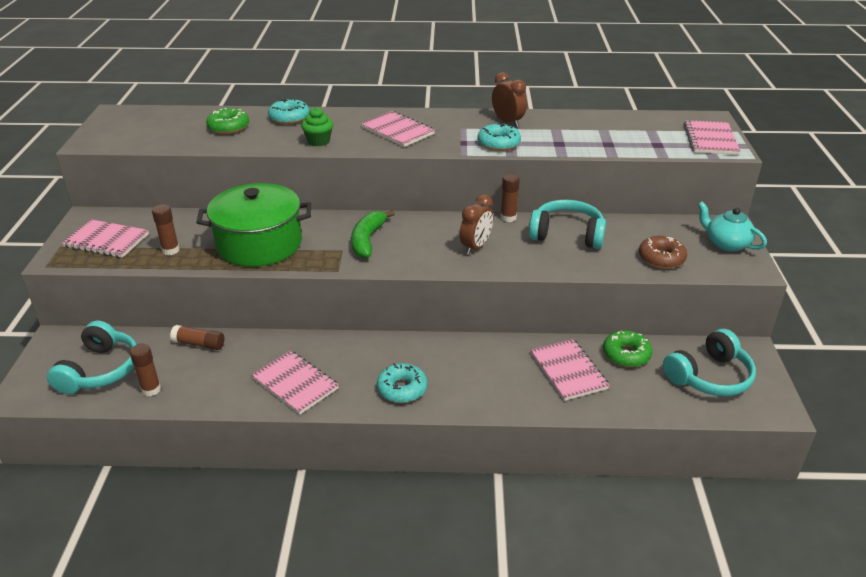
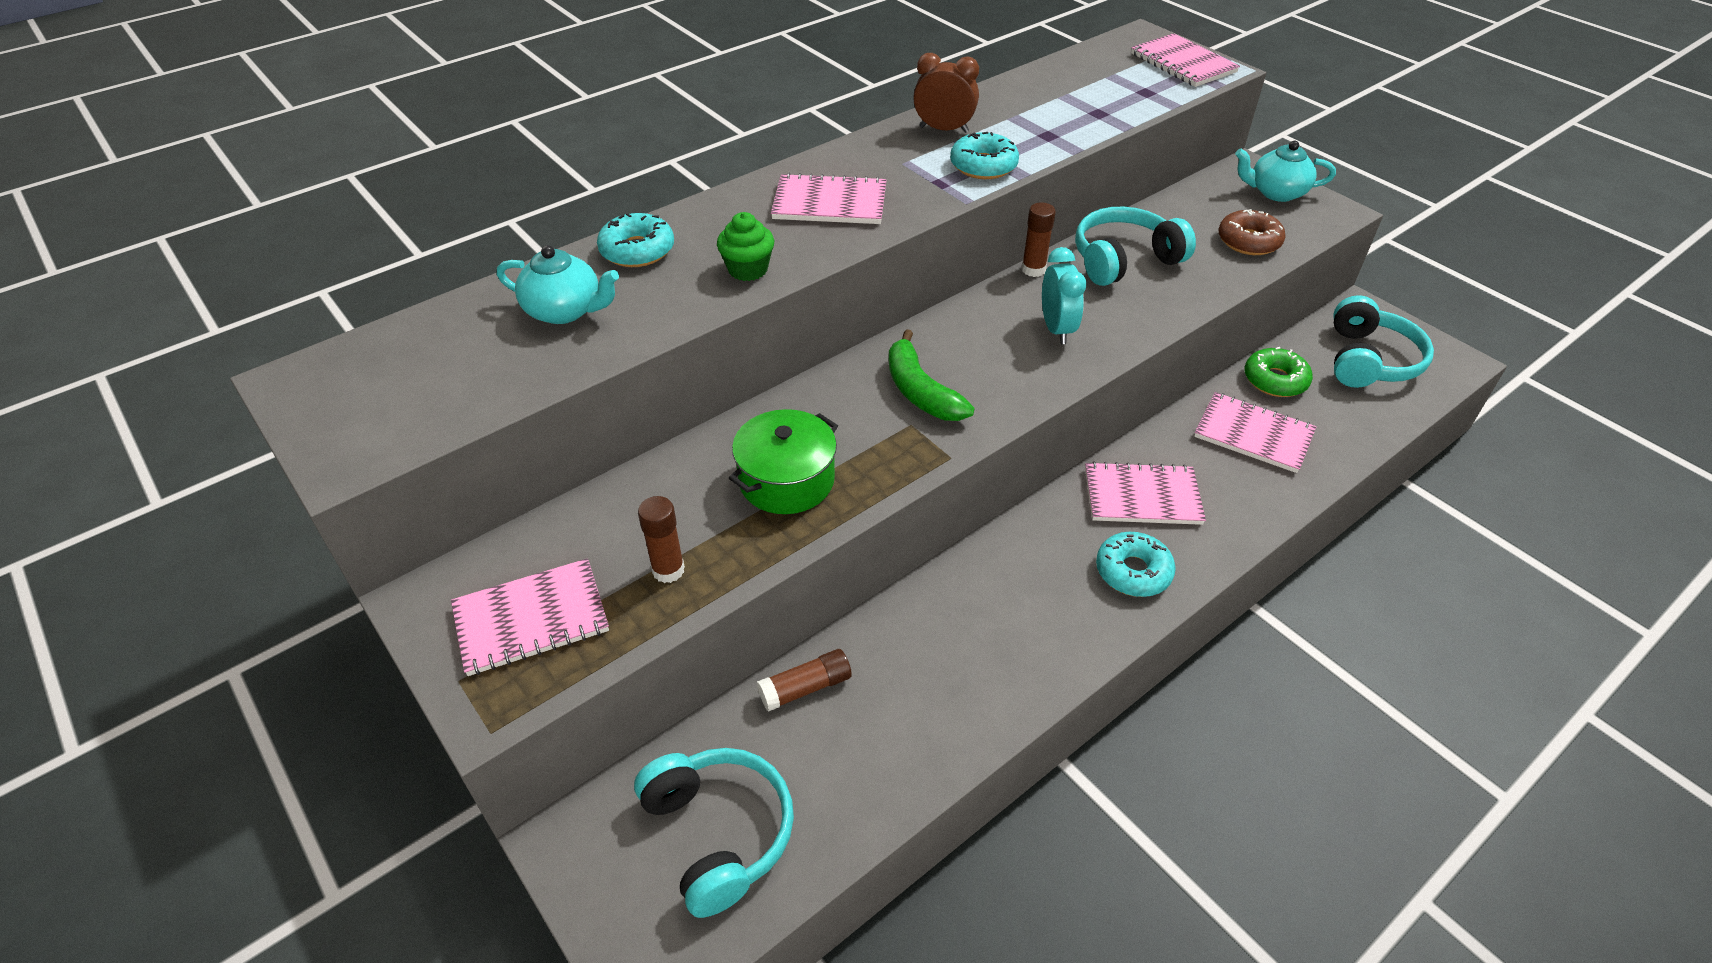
camera: 40 degrees left, 10 degrees up
(151, 389) = (839, 803): brown glue stick -> none
(228, 127) = (565, 310): green donut -> turquoise teapot
(259, 244) = (786, 480): green pot -> green pot, size x0.63
(295, 383) = (1009, 653): pink notebook -> pink notebook (1142, 496)
(475, 247) = (1056, 329): brown clock -> turquoise clock

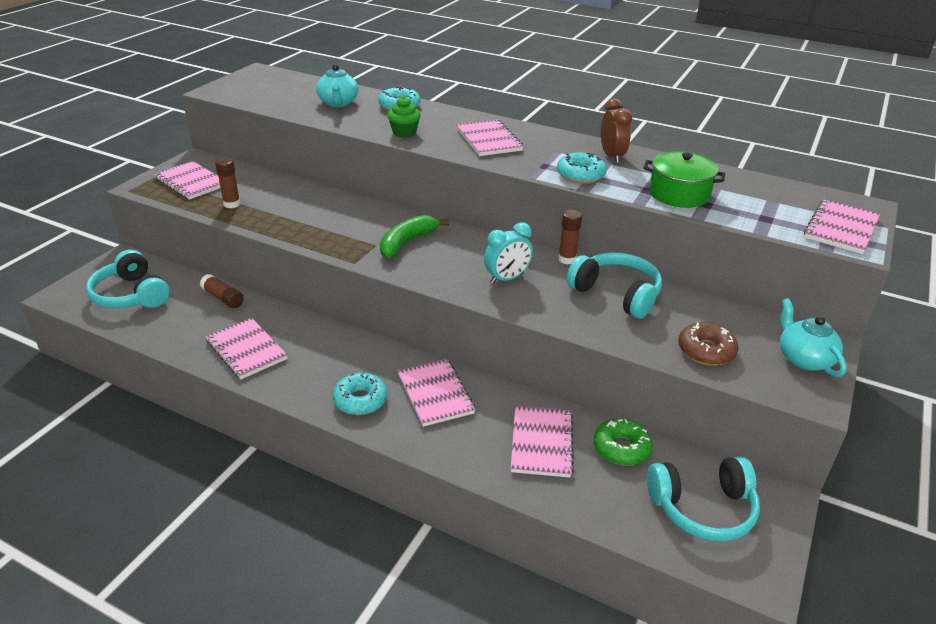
camera: 65 degrees right, 10 degrees down
(718, 833) = (131, 295): turquoise headphones -> turquoise headphones turned 105 degrees clockwise
(786, 480) = (308, 219): green pot -> green pot (679, 194)
(970, 679) = (246, 350): none -> pink notebook

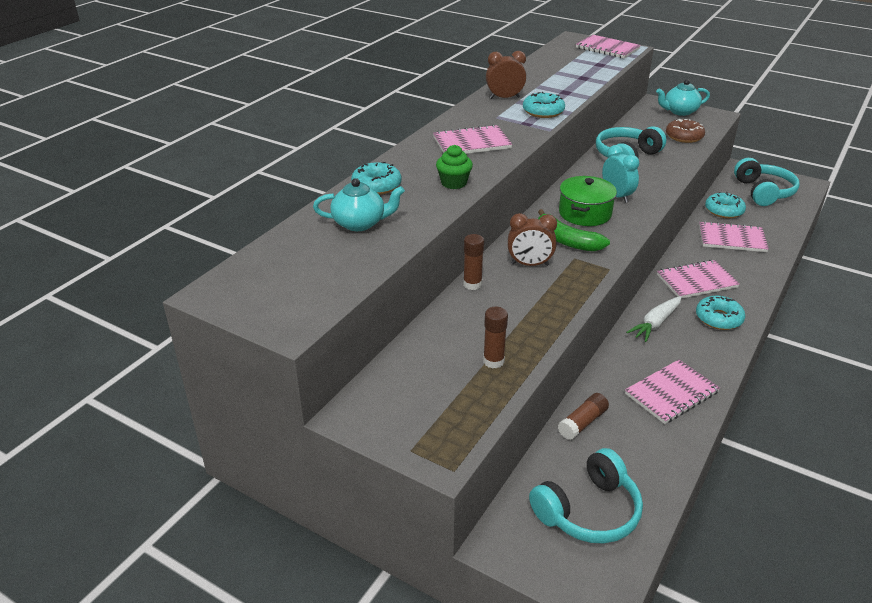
camera: 85 degrees left, 0 degrees up
(191, 182) = (429, 407): pink notebook -> none
(354, 352) = (655, 323): none -> white carrot
(365, 222) = (529, 264): none -> brown clock
(567, 259) = (581, 170): brown glue stick -> brown glue stick (472, 284)
(621, 448) = (724, 211): green donut -> turquoise donut
(679, 194) = (569, 83): green pot -> green pot (585, 213)

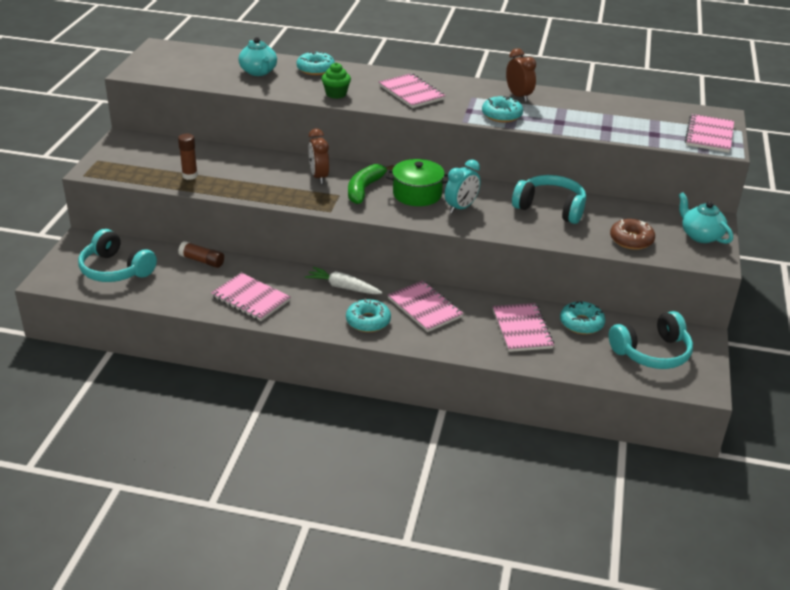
camera: 70 degrees right, 0 degrees up
(472, 284) = (279, 157): brown glue stick -> none

